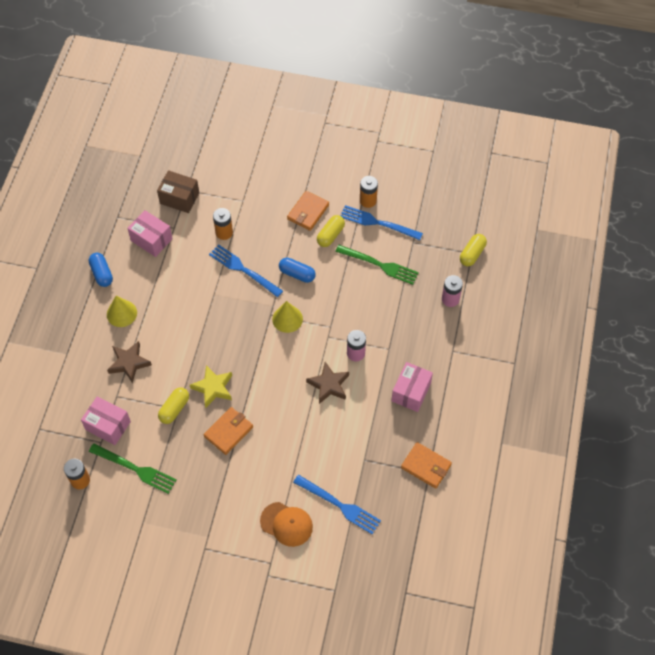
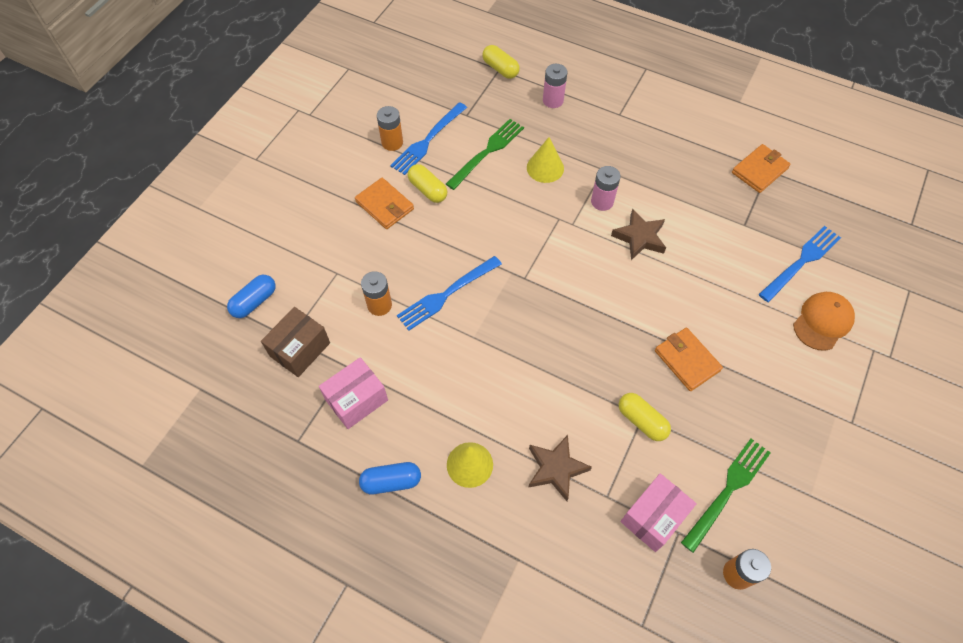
camera: 75 degrees left, 0 degrees up
(213, 388) = (618, 366): yellow star -> none
(287, 319) = (535, 260): yellow cone -> yellow cone (545, 168)
(297, 274) = (473, 236): blue capsule -> blue capsule (254, 301)
(411, 392) = (664, 162): pink box -> none

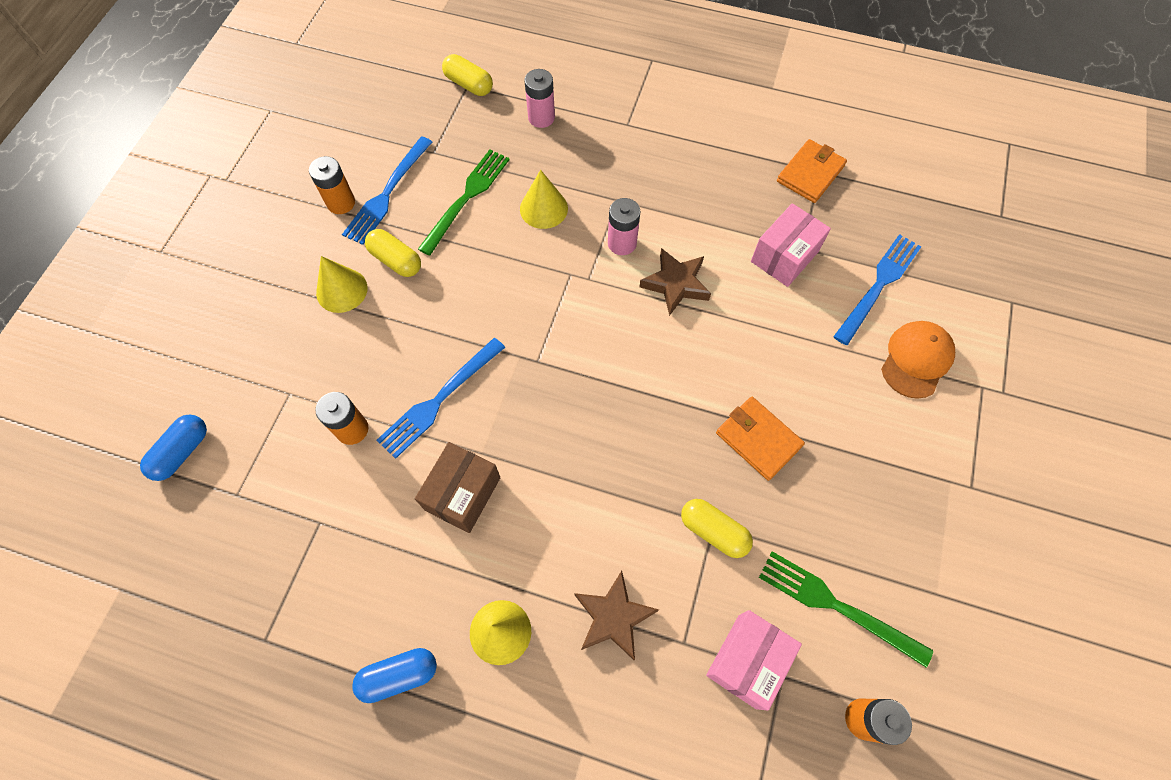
camera: 10 degrees left, 5 degrees up
(300, 349) = (252, 509): brown box -> brown box (463, 494)
(356, 400) = (338, 568): pink box -> pink box (784, 256)
(384, 205) = (341, 290): orange wallet -> yellow cone
(728, 489) = (835, 605): green fork -> green fork turned 90 degrees counterclockwise

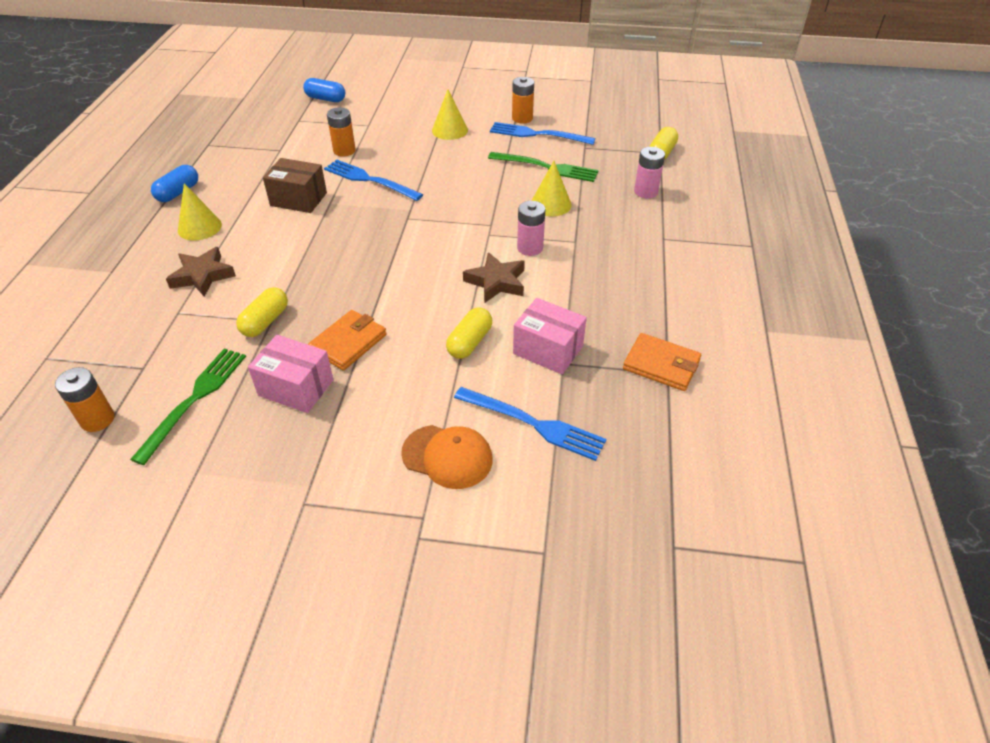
camera: 80 degrees right, 20 degrees down
(396, 260) = (480, 146): yellow capsule -> yellow capsule (469, 342)
(399, 675) = (178, 192): blue capsule -> blue capsule turned 60 degrees clockwise
(747, 661) = (158, 347): pink box -> pink box (296, 388)

